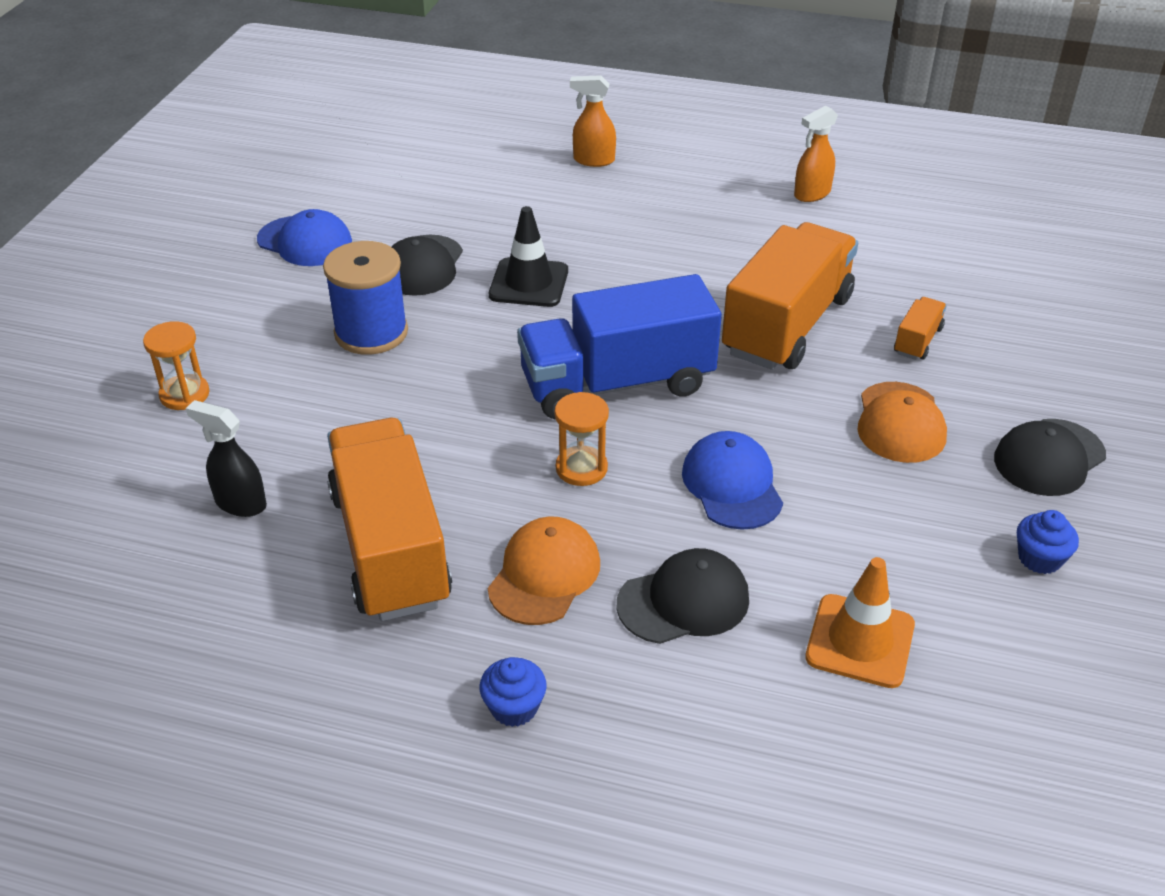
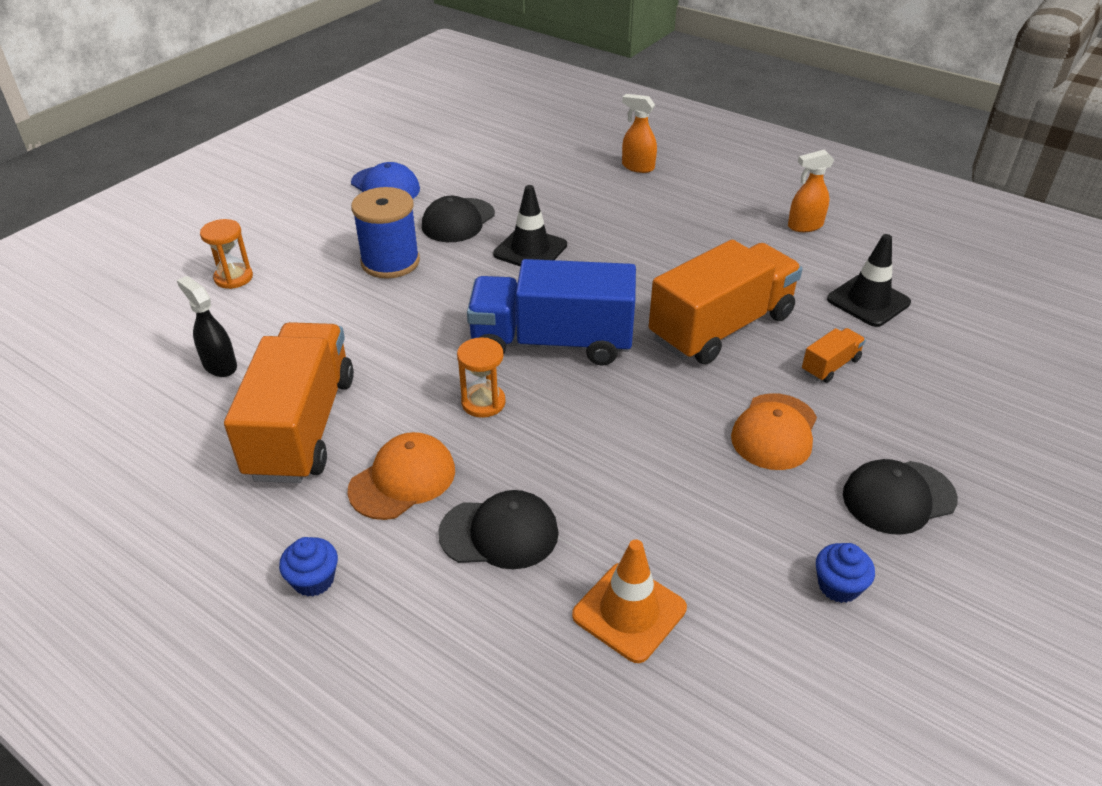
camera: 20 degrees right, 0 degrees up
(732, 485) = (597, 447): blue cap -> none
(918, 263) = (868, 301): none -> black traffic cone

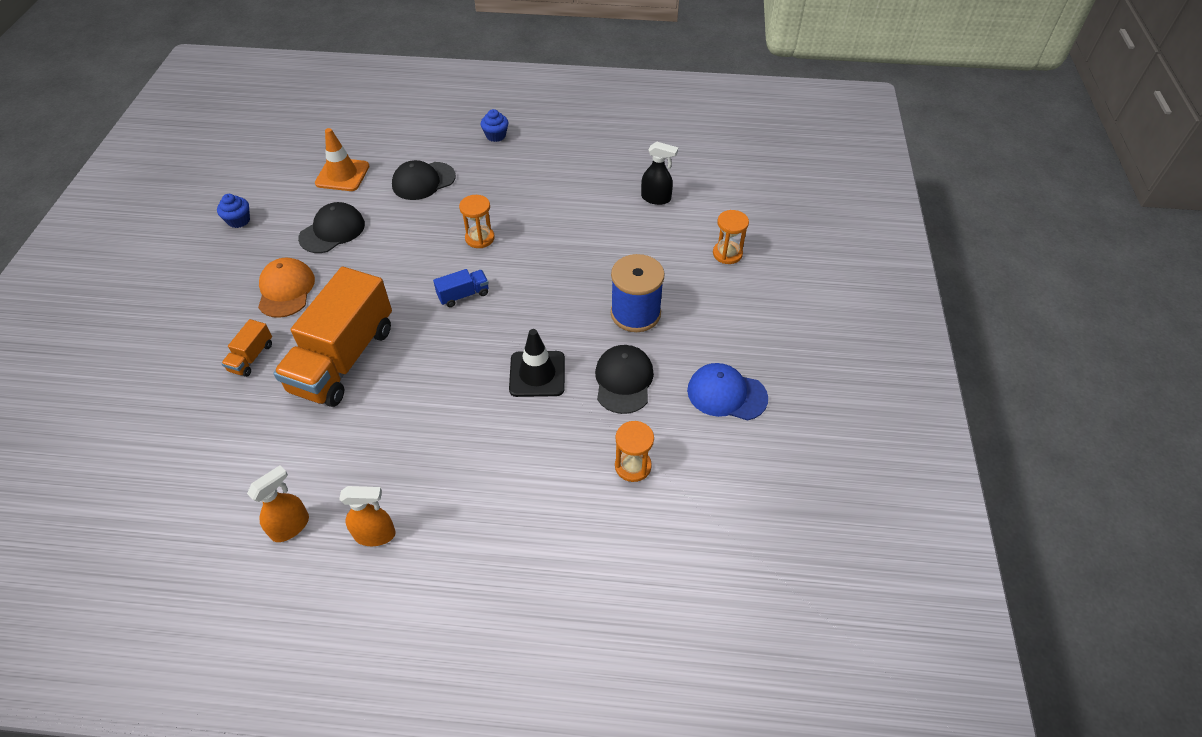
camera: 150 degrees right, 10 degrees up
(302, 427) = (570, 187): orange truck -> none
(402, 480) = (491, 184): orange cap -> none
(506, 175) = (633, 466): none -> orange hourglass
(552, 343) = (463, 295): blue truck -> blue truck, size x0.42
(637, 167) = (505, 550): orange spray bottle -> orange spray bottle (375, 534)
(868, 301) = (221, 440): black traffic cone -> none
(898, 497) = (203, 278): black cap -> black cap (332, 231)

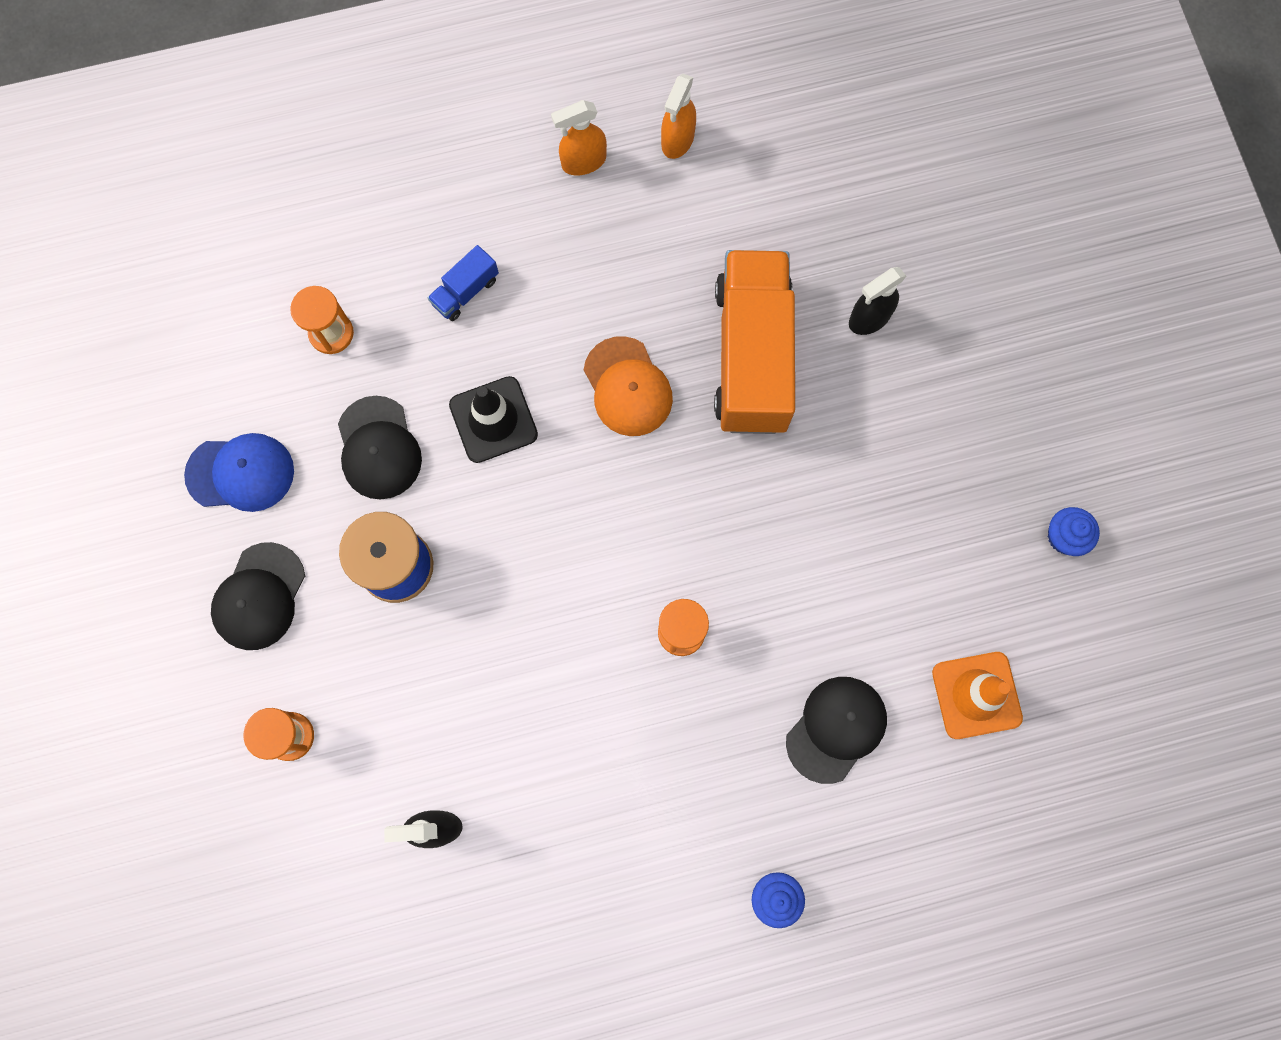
camera: 160 degrees right, 25 degrees up
(251, 357) = (869, 318): orange truck -> black spray bottle
(286, 290) = (901, 436): orange cap -> orange cap (627, 387)
(332, 231) = (910, 567): black cap -> black cap (259, 596)
(463, 295) = (651, 514): blue truck -> blue truck (465, 291)

